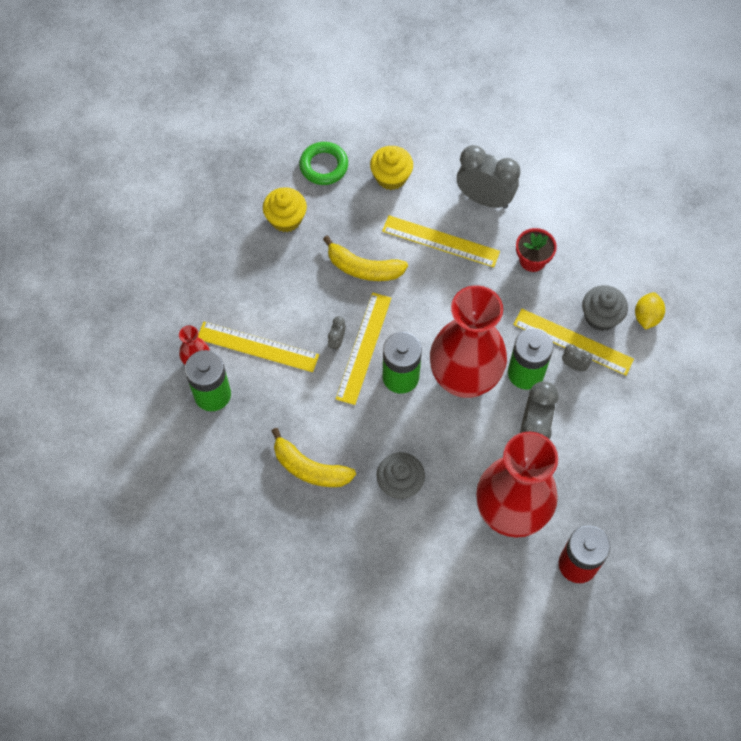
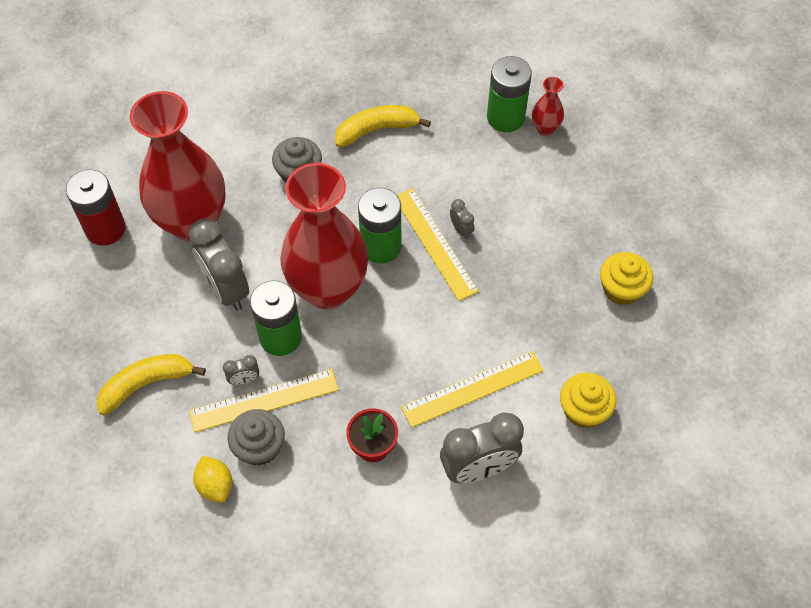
camera: 135 degrees right, 5 degrees down
(257, 346) = (515, 175): yellow ruler -> none
(324, 166) = (652, 365): green ring -> none
(363, 268) = (509, 305): yellow banana -> yellow banana (146, 384)

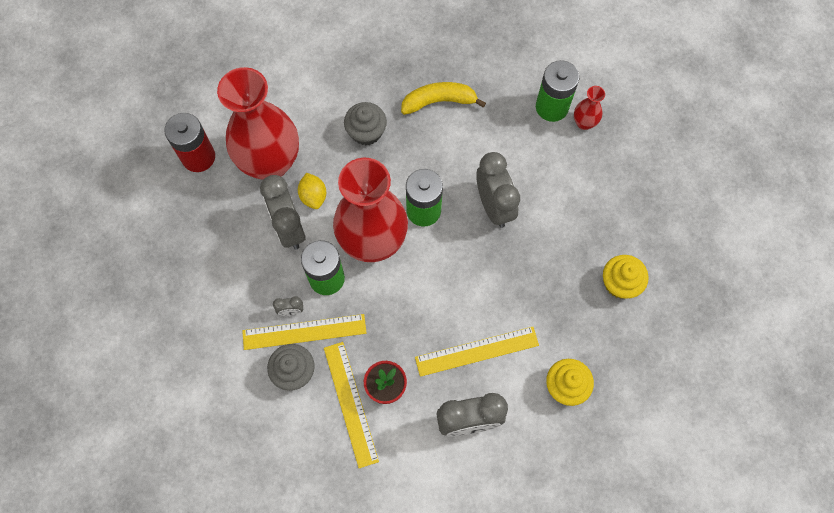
camera: 10 degrees right, 10 degrees up
(146, 384) = (212, 301): yellow banana -> none
(215, 485) = (253, 398): yellow lemon -> yellow lemon (313, 196)
(435, 243) = (469, 215): yellow ruler -> yellow ruler (351, 403)
(461, 230) = (494, 206): grey clock -> grey clock, size x2.25

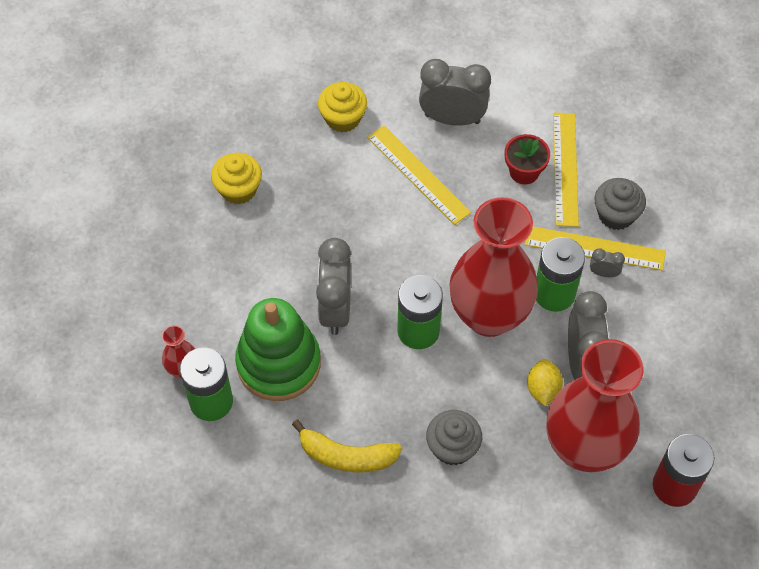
camera: 160 degrees left, 10 degrees down
(477, 351) = (418, 174): yellow ruler -> yellow ruler turned 45 degrees clockwise
(517, 150) = (278, 363): none -> green stacking toy

